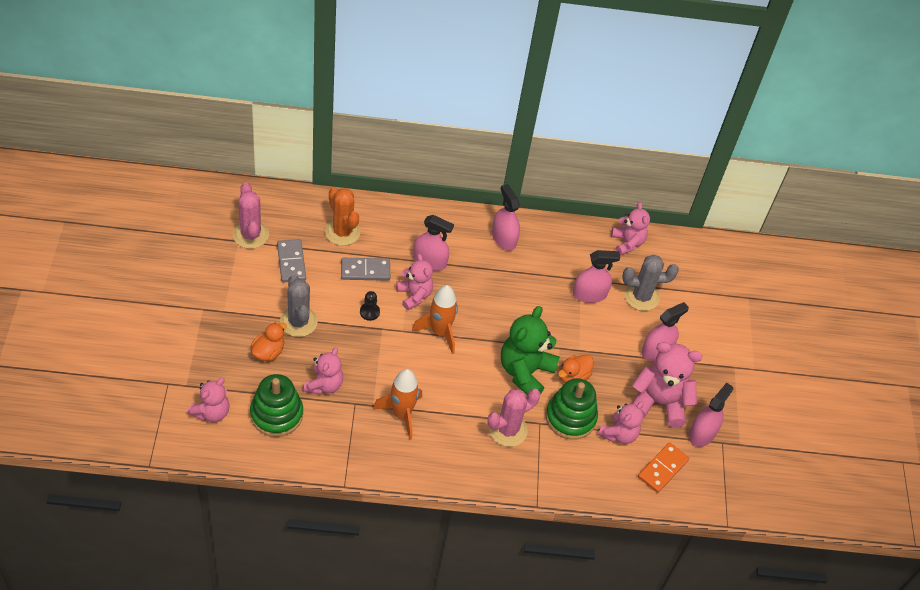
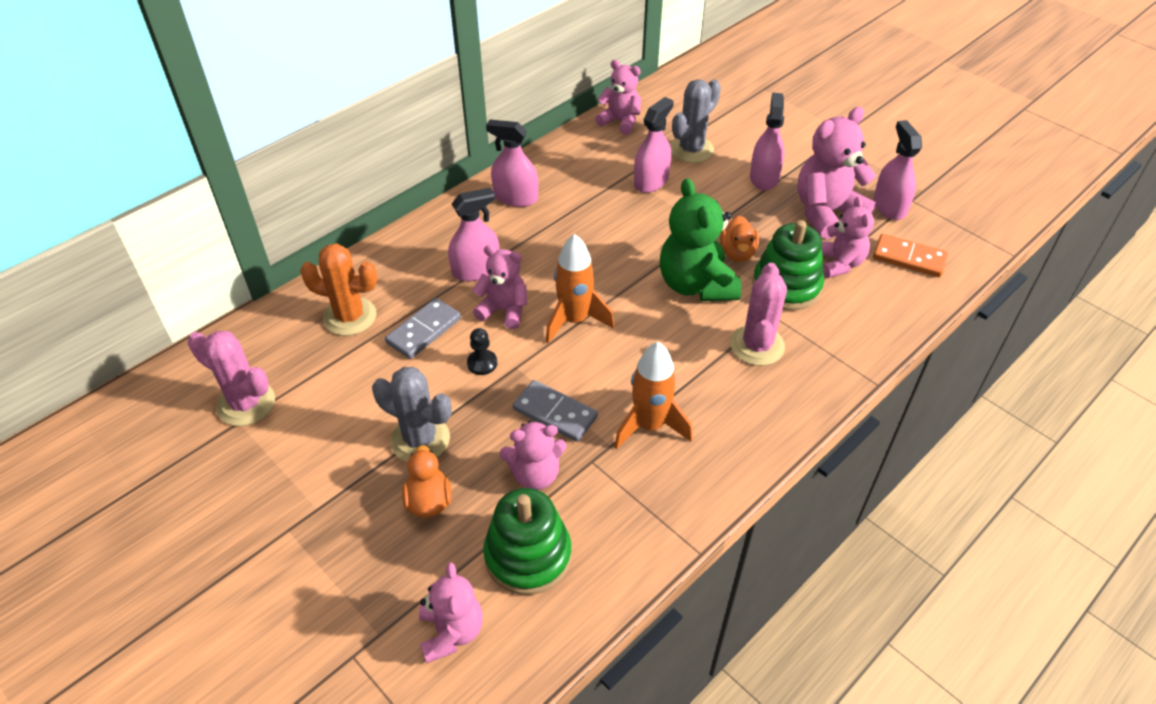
camera: 40 degrees left, 5 degrees down
(291, 262) = (331, 390): grey domino -> grey domino (555, 413)
(324, 385) = (535, 474): pink teddy bear -> pink teddy bear turned 105 degrees clockwise
(662, 468) = (909, 258): orange domino -> orange domino turned 60 degrees counterclockwise

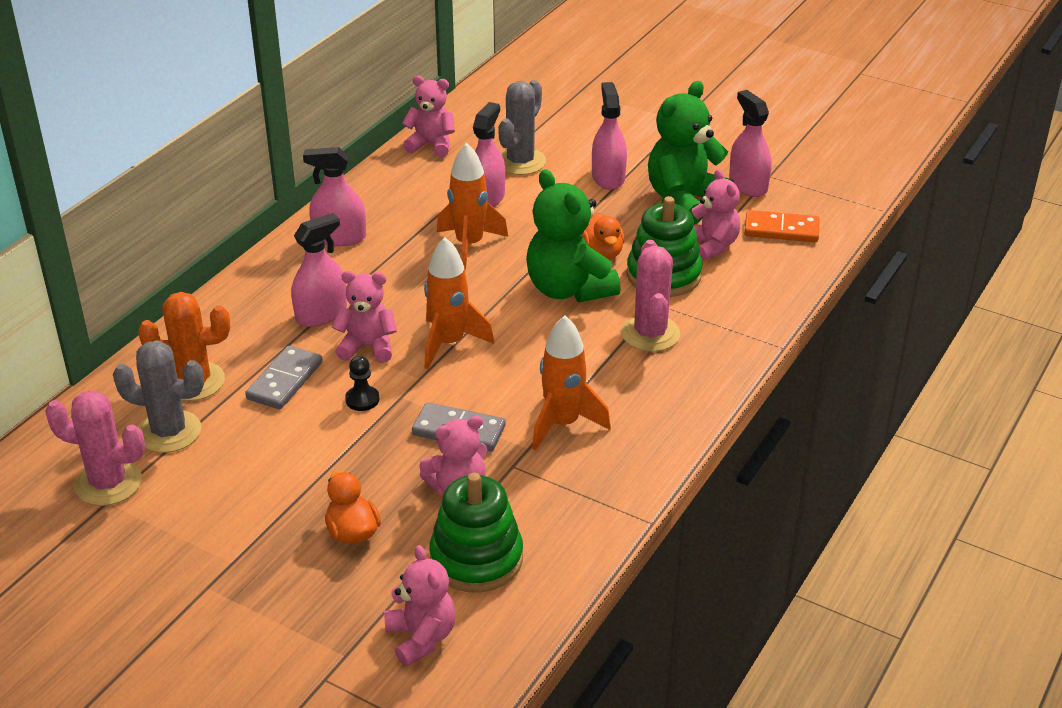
camera: 15 degrees left, 10 degrees down
(420, 439) = (321, 480): grey cactus -> grey cactus (169, 432)
(622, 224) = (469, 245): none -> orange rocket
(826, 213) = (684, 201): pink teddy bear -> green teddy bear

